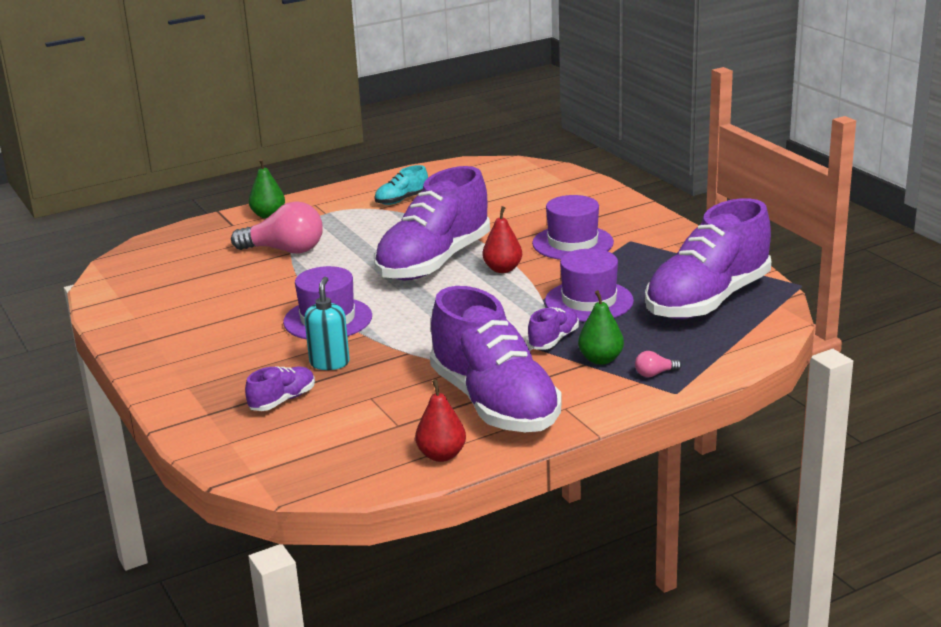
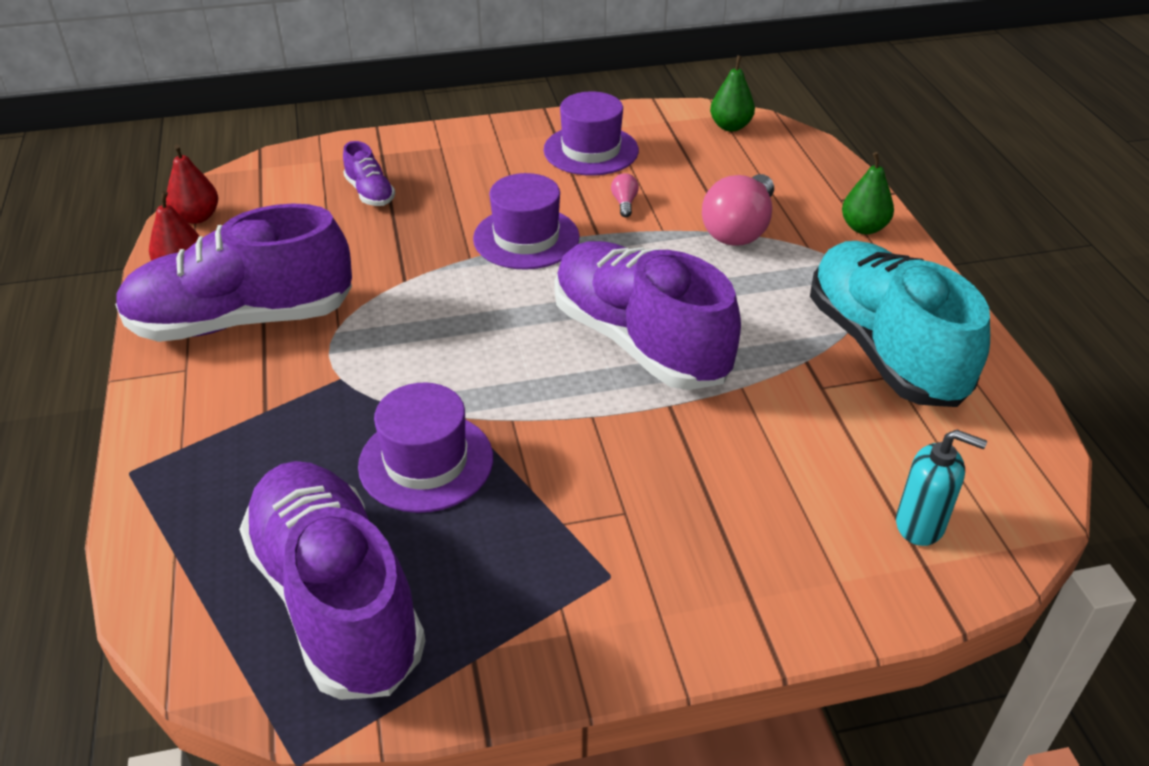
camera: 105 degrees right, 15 degrees up
(329, 363) = (423, 227): turquoise soap dispenser -> turquoise soap dispenser (920, 525)
(402, 200) = (884, 349): turquoise shoe -> turquoise shoe, size x2.37
(503, 269) = (581, 401): red pear -> red pear (197, 217)
(553, 340) = (344, 399): purple shoe -> none
(572, 243) = (635, 499): purple hat -> purple hat (591, 150)
(601, 359) = (262, 428): green pear -> green pear (730, 126)
(654, 374) = (187, 466): pink light bulb -> pink light bulb (624, 203)

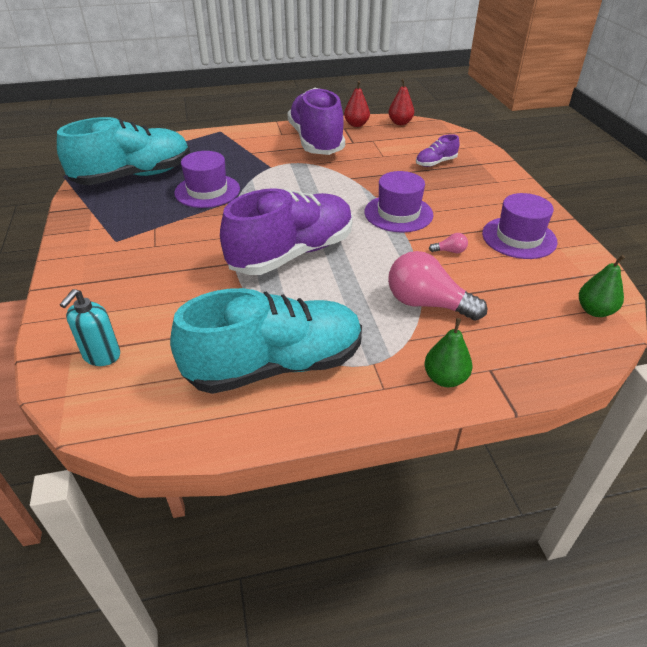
camera: 90 degrees right, 0 degrees up
(336, 600) = (134, 176): purple shoe -> turquoise shoe

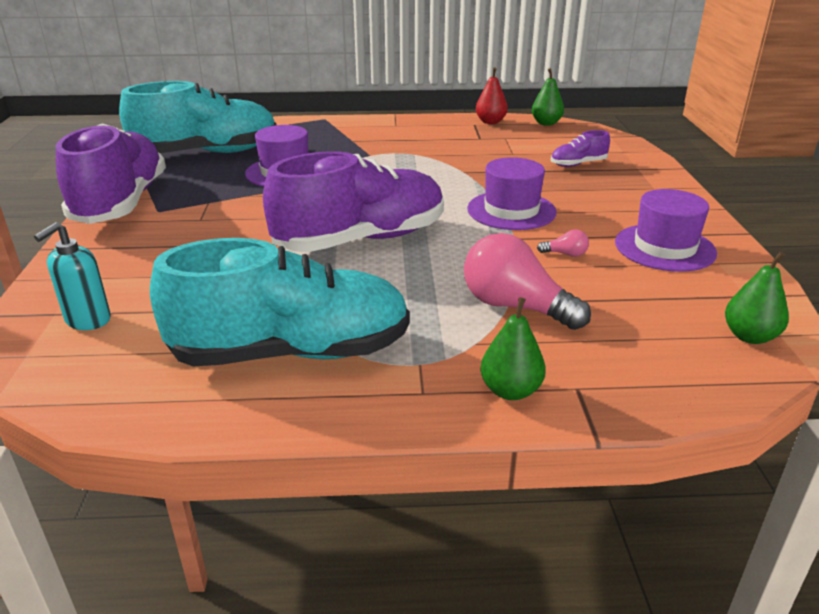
camera: 10 degrees right, 10 degrees down
(316, 141) = (434, 134): purple shoe -> purple shoe (121, 203)
(400, 123) = (546, 123): red pear -> green pear

